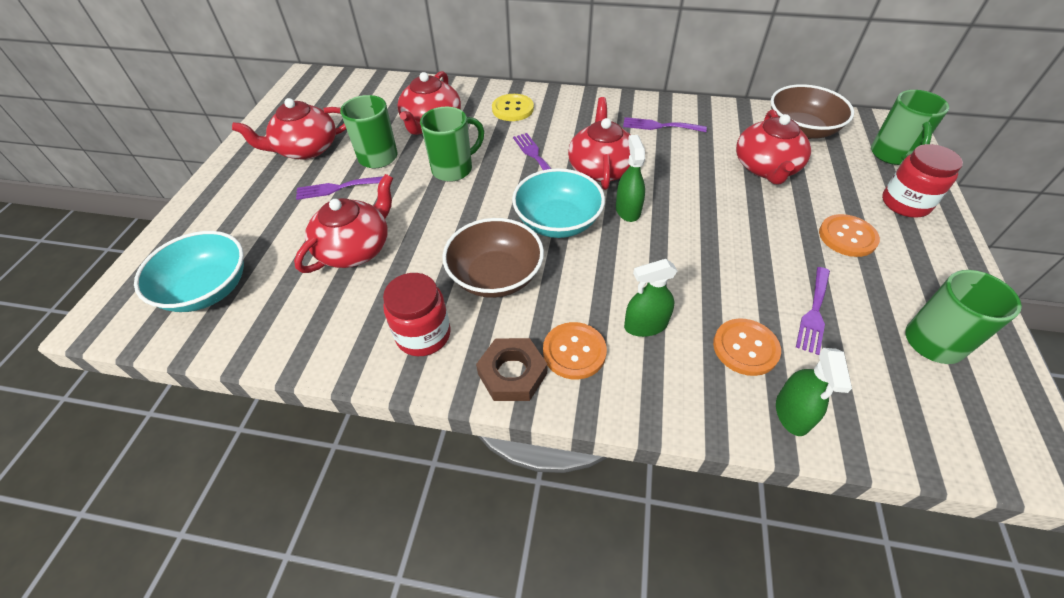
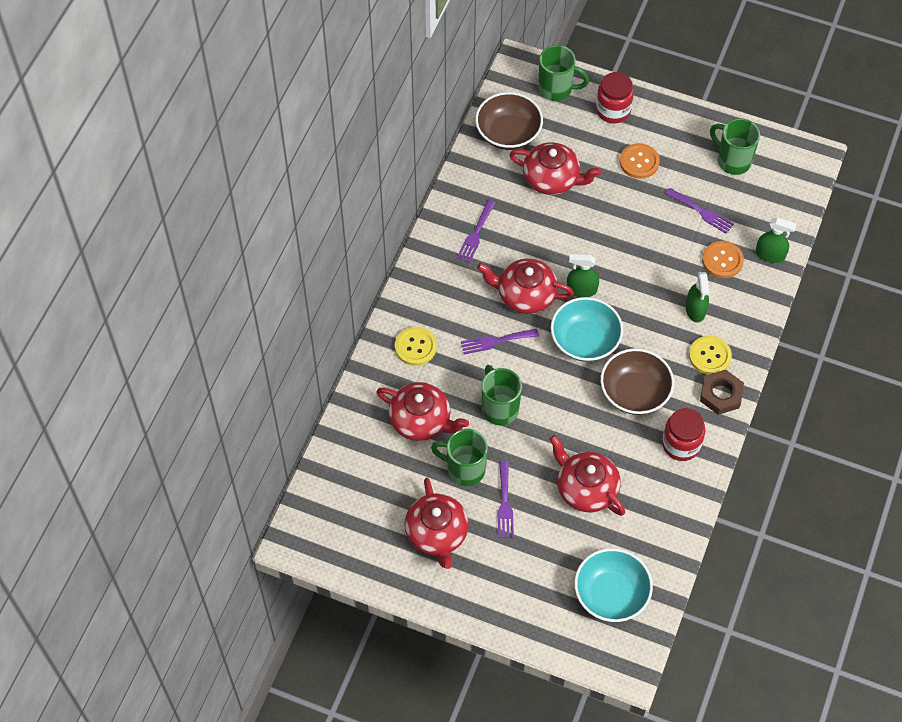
camera: 80 degrees left, 10 degrees up
(574, 351) = (710, 356): orange button -> yellow button

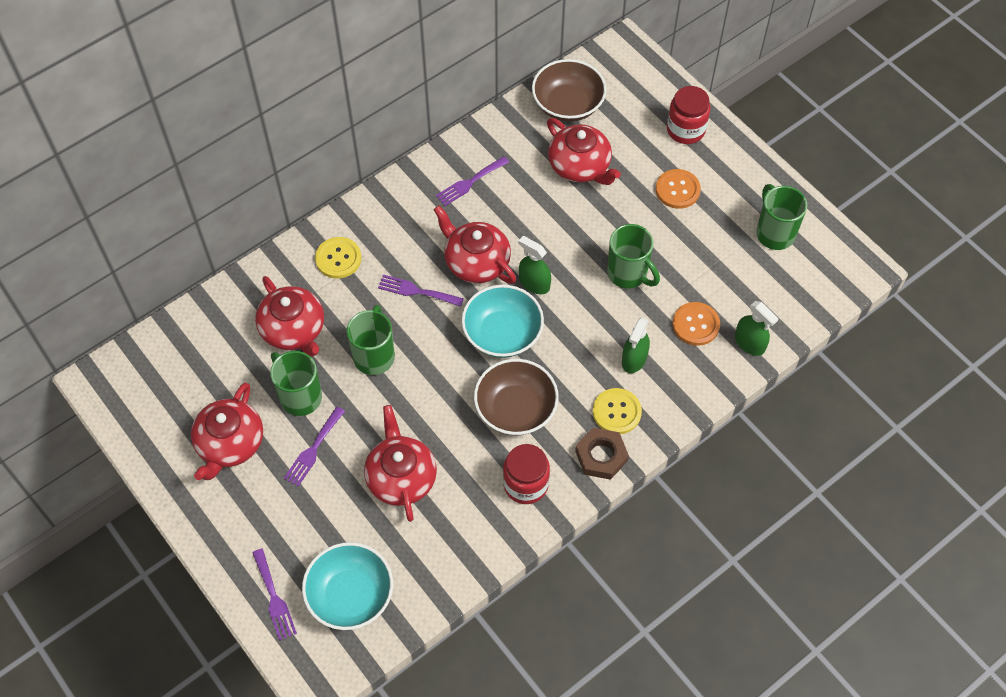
camera: 30 degrees right, 0 degrees up
(556, 89) = (644, 85): green mug -> green mug (628, 274)
(702, 212) = (707, 267): purple fork -> purple fork (274, 598)

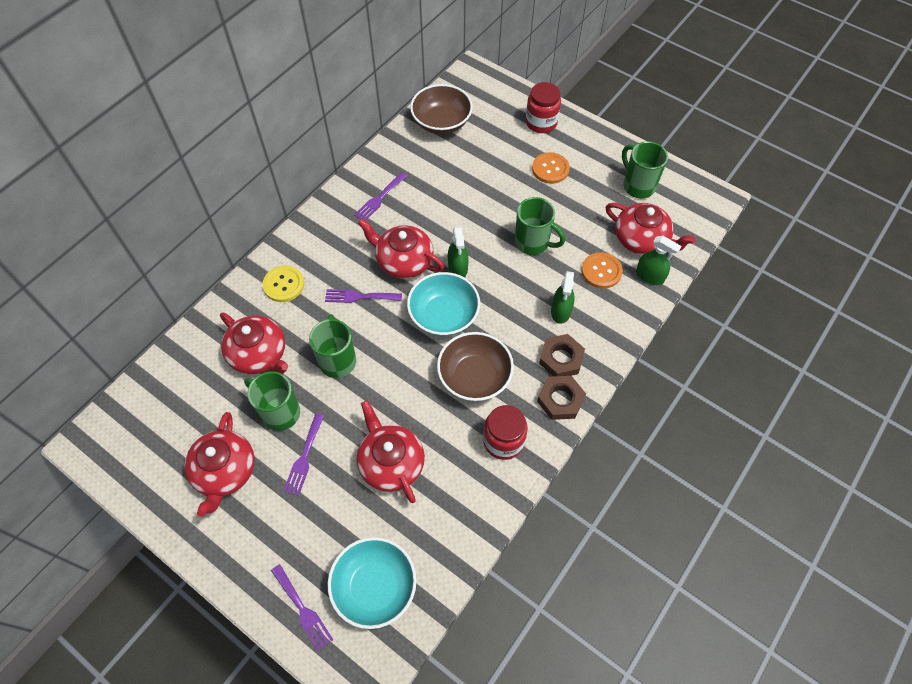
camera: 15 degrees left, 0 degrees up
(534, 283) = (458, 268): green spray bottle -> green spray bottle turned 120 degrees counterclockwise
(580, 166) = (466, 167): red teapot -> red teapot (642, 240)
(616, 412) = (561, 359): yellow button -> brown nut

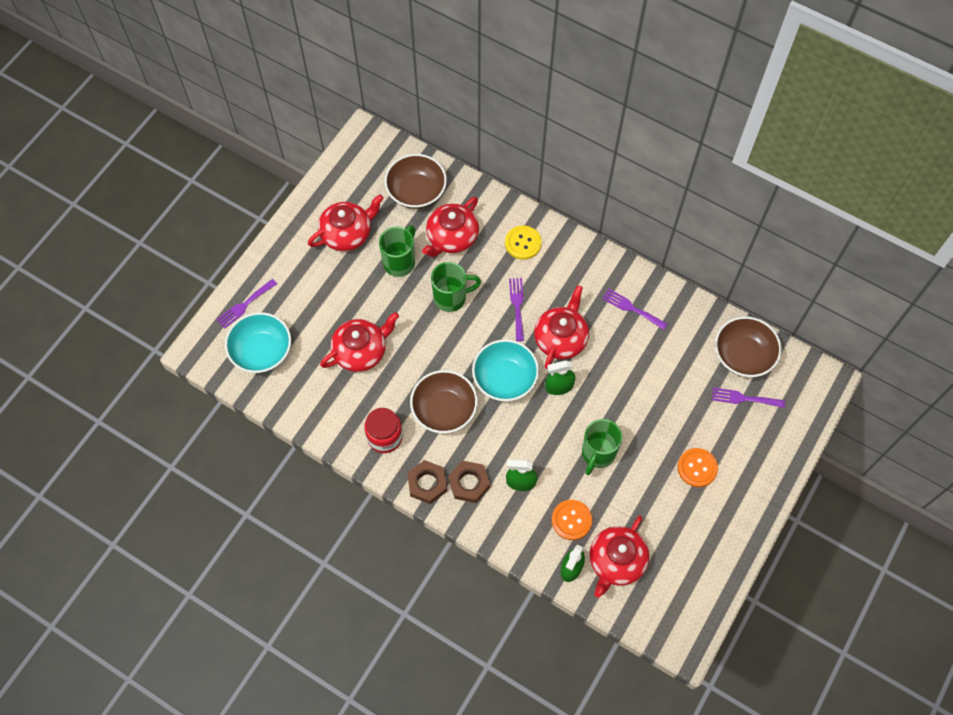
camera: 85 degrees right, 5 degrees up
(187, 388) = (416, 191): none -> brown bowl
(225, 471) = (347, 233): red teapot -> red teapot turned 150 degrees clockwise
(304, 458) = (361, 286): purple fork -> purple fork (744, 398)
(541, 122) = (762, 456): red jar -> none
(637, 185) = (689, 559): green mug -> none

